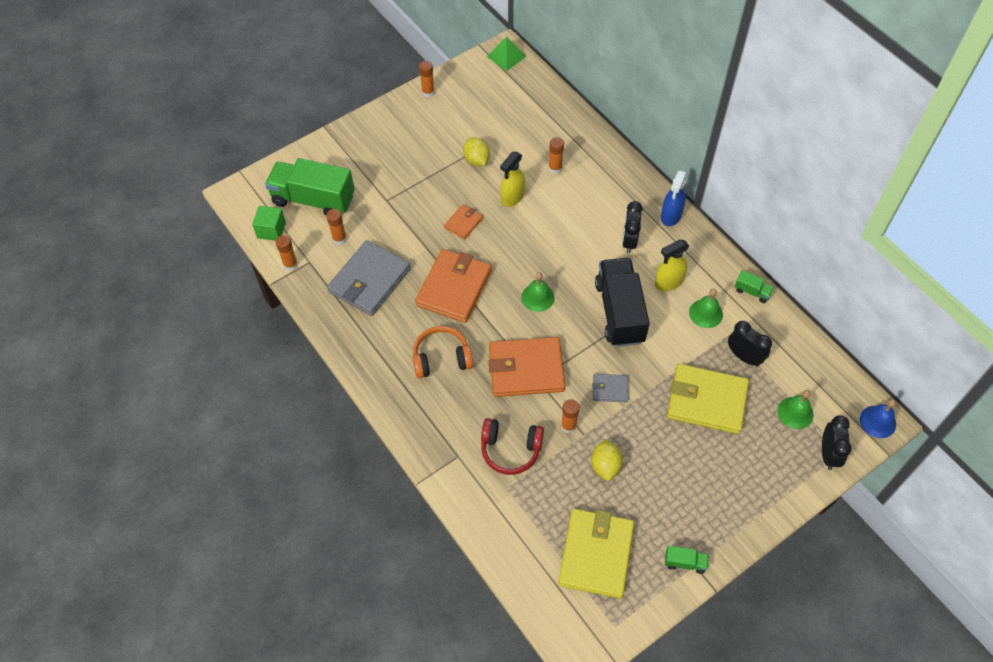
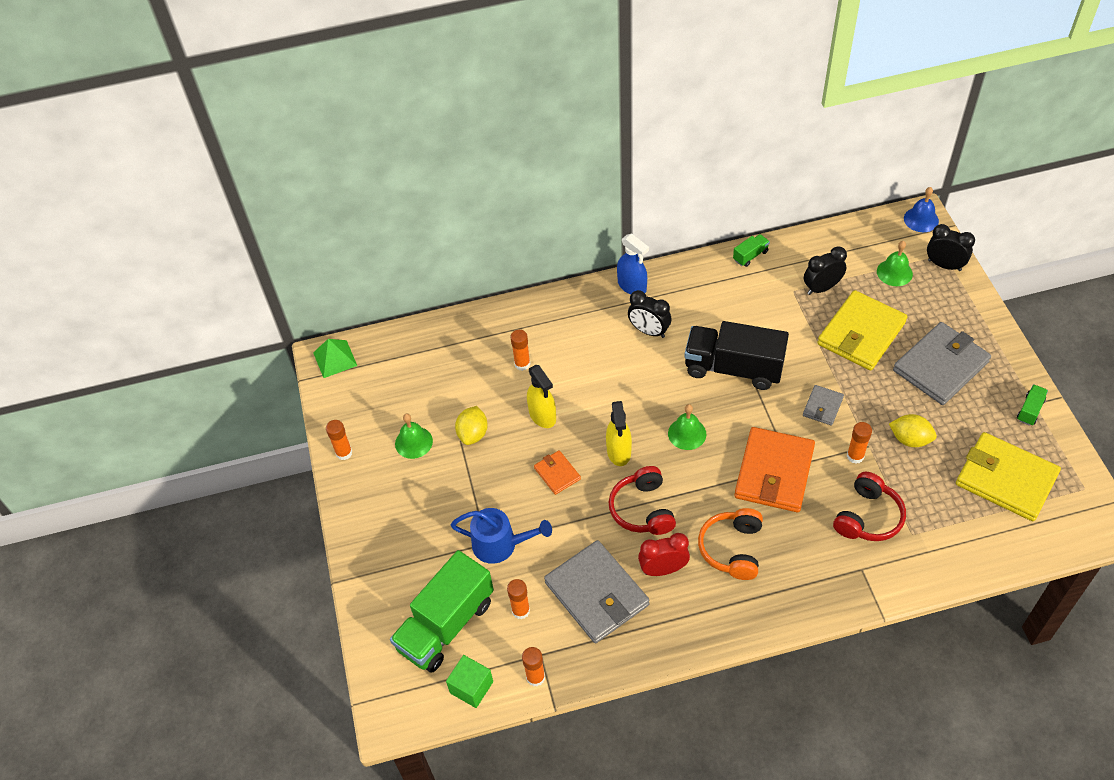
camera: 65 degrees left, 5 degrees down
(388, 209) = (500, 544): none -> blue watering can
(406, 317) = (663, 569): none -> red clock
(454, 288) = (643, 509): orange wallet -> red headphones
(476, 160) = (473, 434): yellow lemon -> yellow lemon turned 75 degrees counterclockwise
(668, 282) = (713, 316): yellow spray bottle -> yellow spray bottle (619, 451)
(700, 475) = (940, 366): none -> grey wallet
(706, 313) = (761, 299): green bell -> green bell (413, 442)

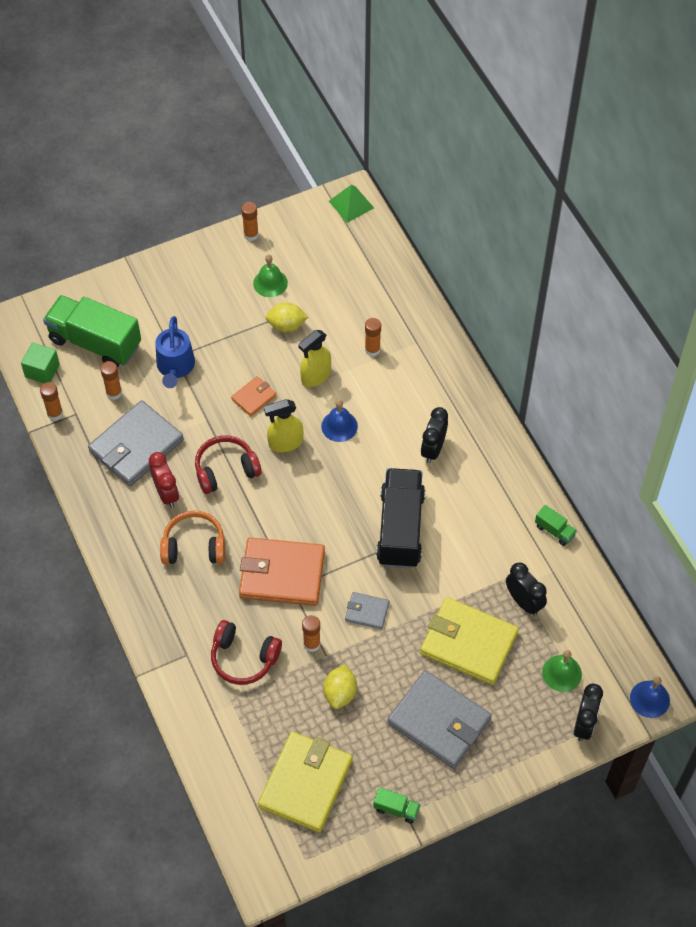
camera: 75 degrees right, 5 degrees up
(607, 403) = (339, 426): none -> blue bell
(632, 286) = (488, 427): blue spray bottle -> none
(687, 433) = (315, 496): green bell -> none

